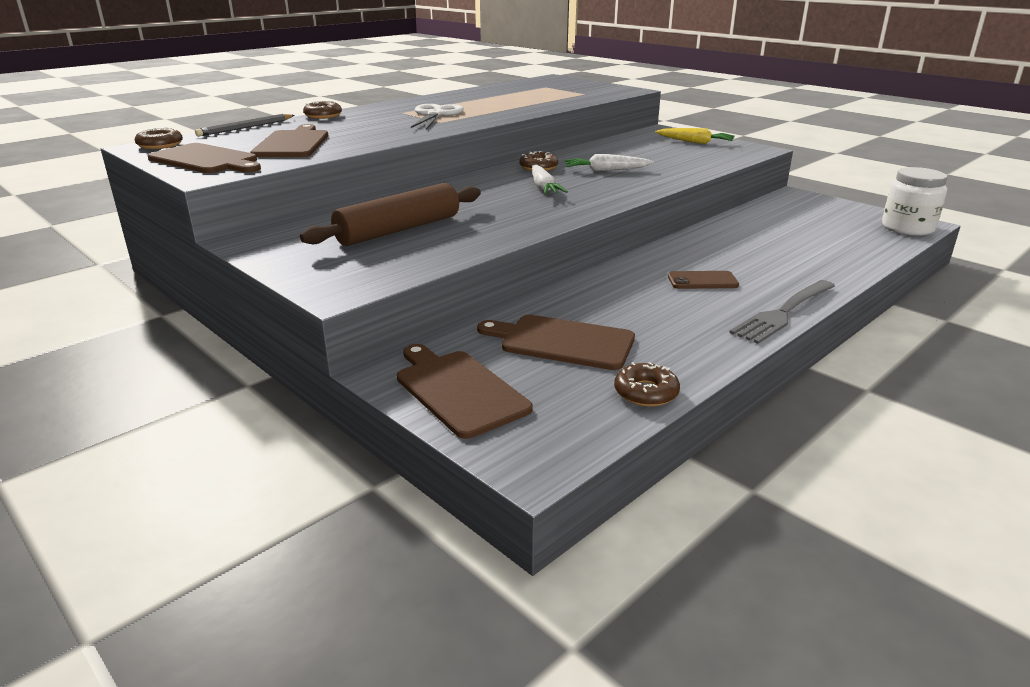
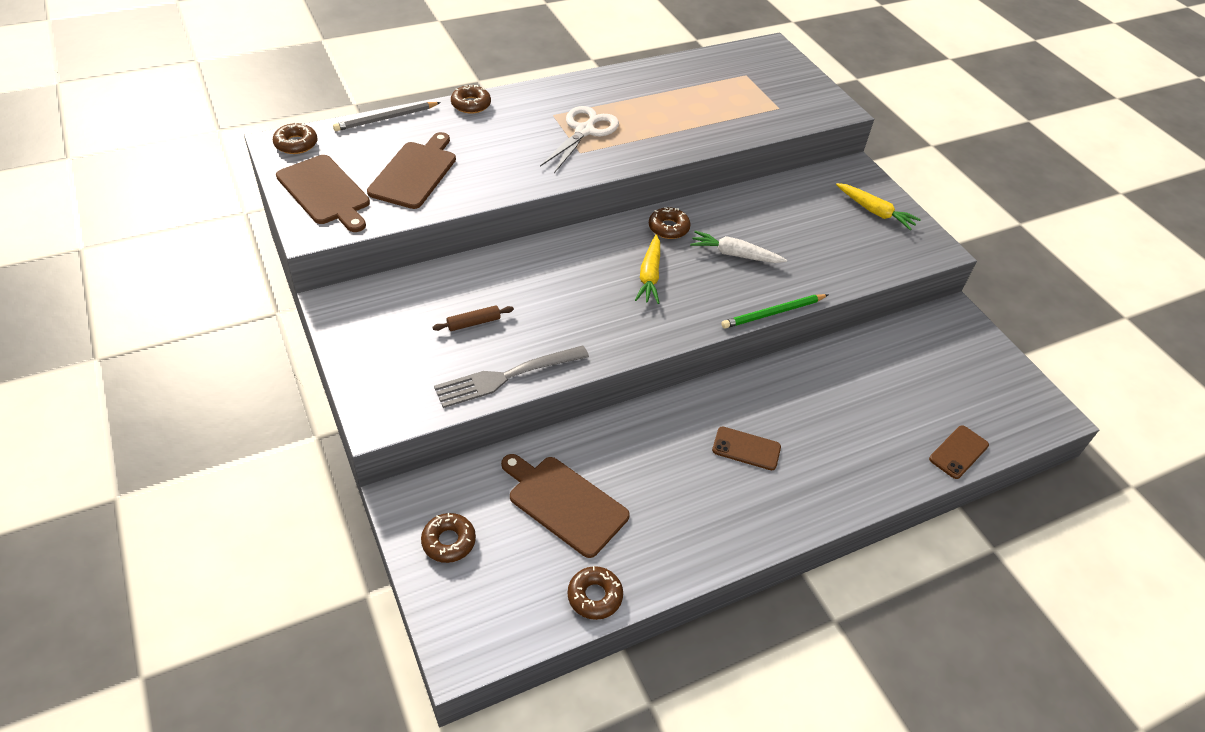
camera: 15 degrees right, 20 degrees up
(398, 230) = (473, 323): brown rolling pin -> brown rolling pin, size x0.42
(458, 390) = (449, 541): brown cutting board -> brown donut
(544, 188) = (650, 276): white carrot -> yellow carrot
(666, 188) = (773, 313): none -> green pencil
(783, 313) = (788, 525): grey fork -> grey fork (506, 377)
(874, 252) = (958, 452): none -> brown phone
(907, 228) = (1031, 418): white jar -> none

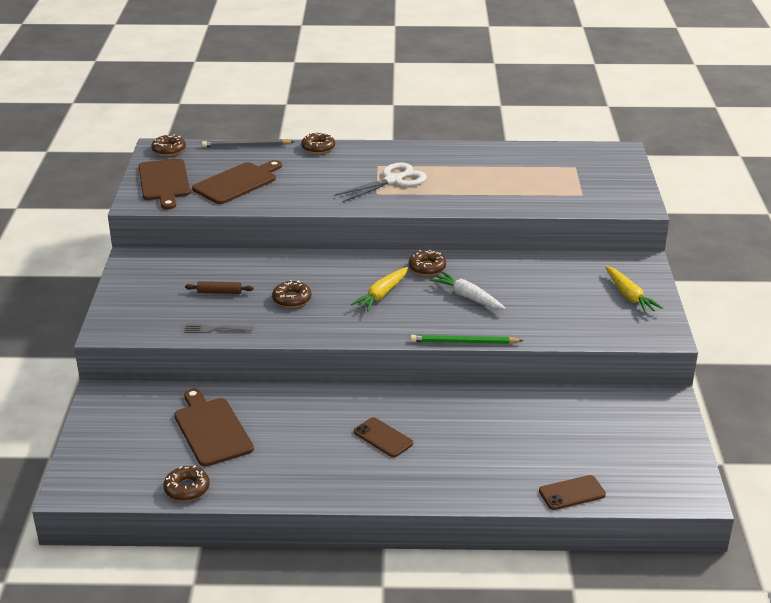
camera: 30 degrees right, 15 degrees down
(449, 541) = (113, 427): brown donut -> brown donut (292, 299)
(506, 377) = (215, 329): grey fork -> grey fork, size x0.53

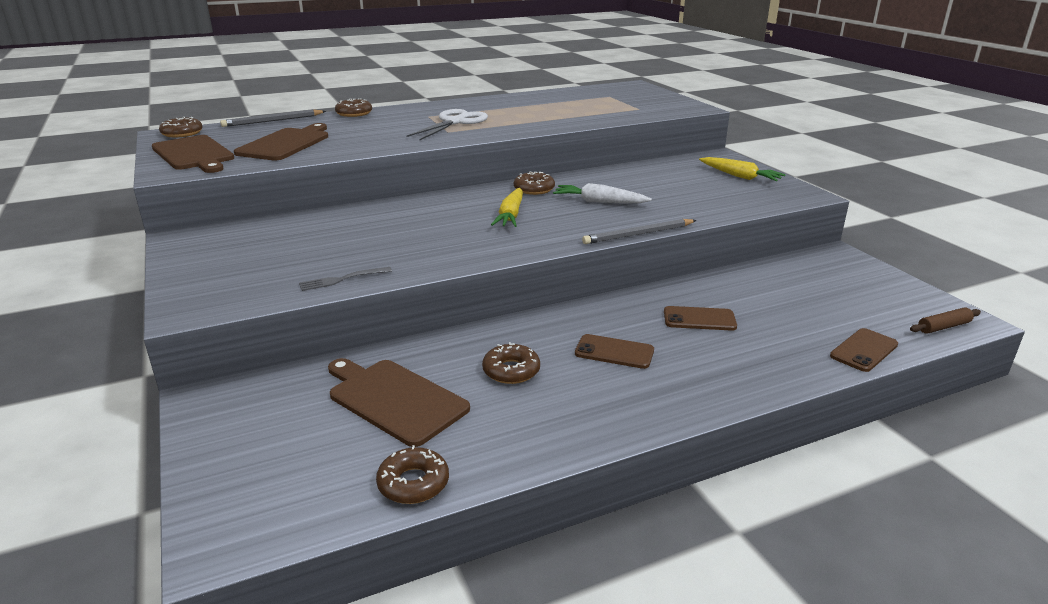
camera: 25 degrees left, 5 degrees down
(219, 292) = (320, 246): brown rolling pin -> brown rolling pin (943, 327)
(292, 299) = (414, 236): brown donut -> brown donut (511, 370)
(463, 342) = (638, 234): green pencil -> grey pencil
(474, 429) = (699, 319): none -> brown phone

